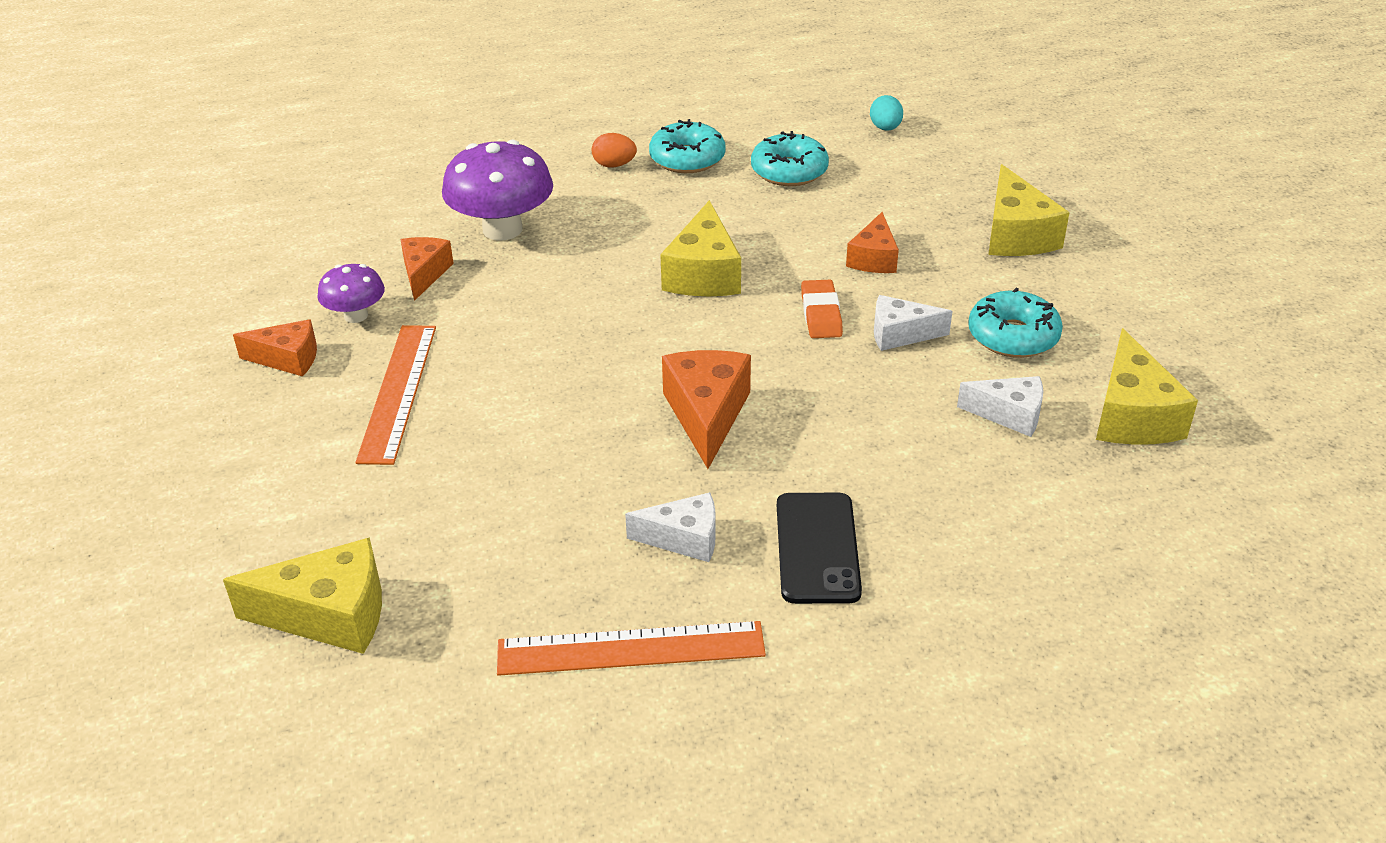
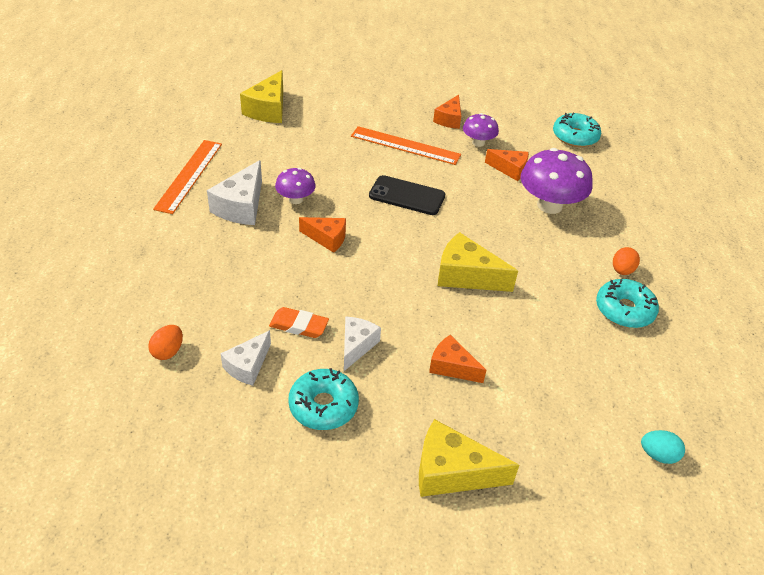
camera: 105 degrees right, 5 degrees up
(626, 478) = (295, 199): none -> purple mushroom
(684, 539) = (241, 206): white cheese -> white cheese, size x1.54
(707, 415) = (327, 238): orange cheese -> orange cheese, size x0.65
(789, 171) = (592, 362): turquoise donut -> turquoise donut (575, 137)
(817, 548) = (202, 246): black phone -> black phone (407, 196)
(821, 314) = (397, 315): orange eraser -> orange eraser (299, 325)
(1051, 498) = (168, 351): none -> orange egg
(1132, 415) = (206, 431): yellow cheese -> none

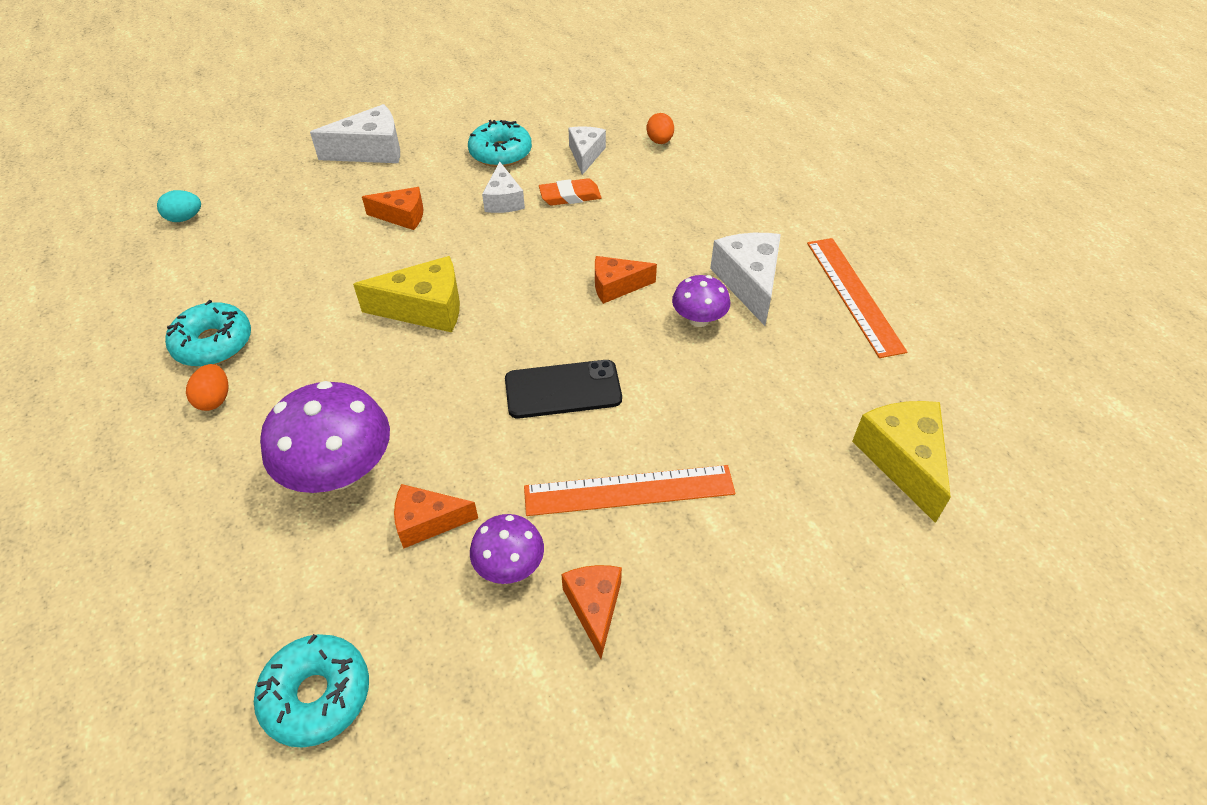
camera: 155 degrees right, 5 degrees up
(452, 472) = (371, 151): yellow cheese -> white cheese

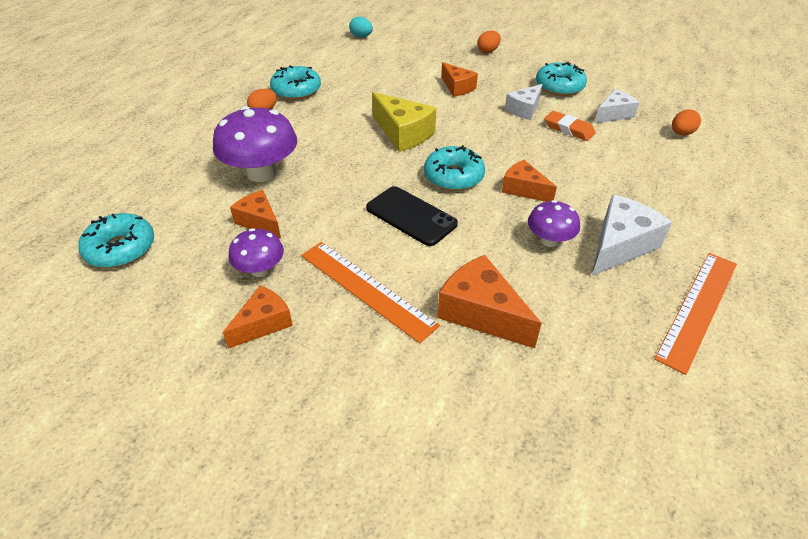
camera: 50 degrees right, 5 degrees down
(371, 151) = (488, 51): white cheese -> orange egg
(541, 319) = (453, 176): none -> turquoise donut
(738, 426) = (481, 313): none -> orange cheese
(902, 460) = (567, 431): yellow cheese -> none

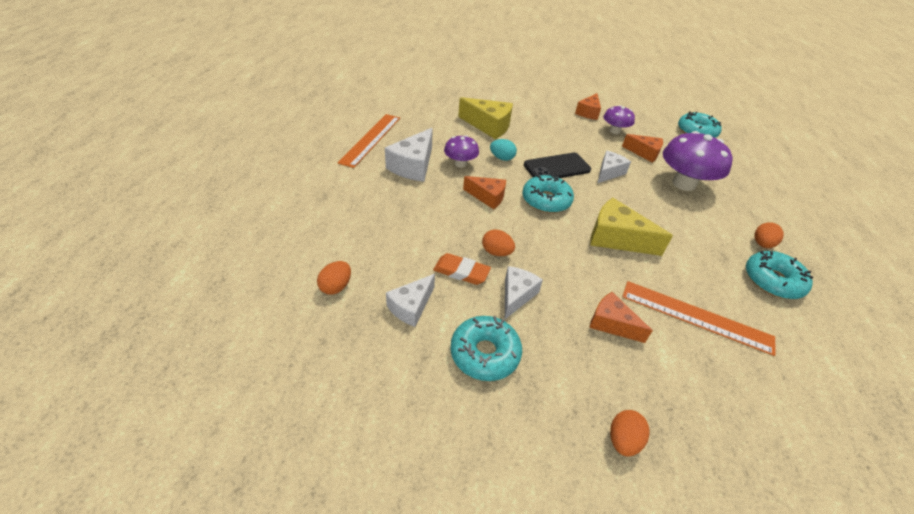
camera: 160 degrees right, 0 degrees up
(344, 199) = (609, 172): none -> white cheese
(361, 36) = (845, 439): turquoise egg -> turquoise egg (502, 158)
(366, 289) = (553, 129): orange ruler -> orange ruler (696, 316)
(411, 216) = (557, 167): black phone -> black phone turned 45 degrees counterclockwise
(481, 313) = (488, 126): orange cheese -> yellow cheese
(531, 138) = (496, 252): none -> orange egg

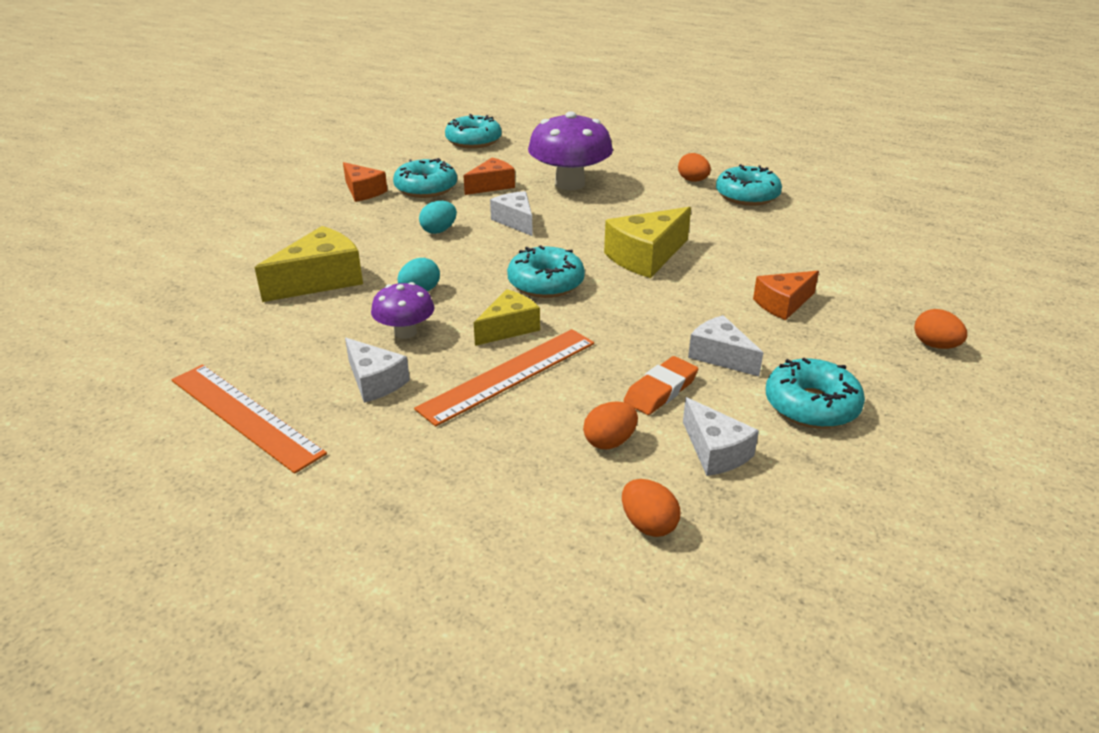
camera: 65 degrees left, 10 degrees down
(413, 166) = (375, 381): white cheese -> white cheese, size x0.65
(487, 197) = (509, 328): orange cheese -> yellow cheese
(496, 252) = (633, 351): orange egg -> orange egg (609, 442)
(557, 167) = (477, 254): black phone -> none
(570, 148) = (439, 230): none -> turquoise egg
(614, 131) = (426, 188): purple mushroom -> turquoise donut
(696, 316) = (784, 252): orange ruler -> orange ruler (508, 375)

